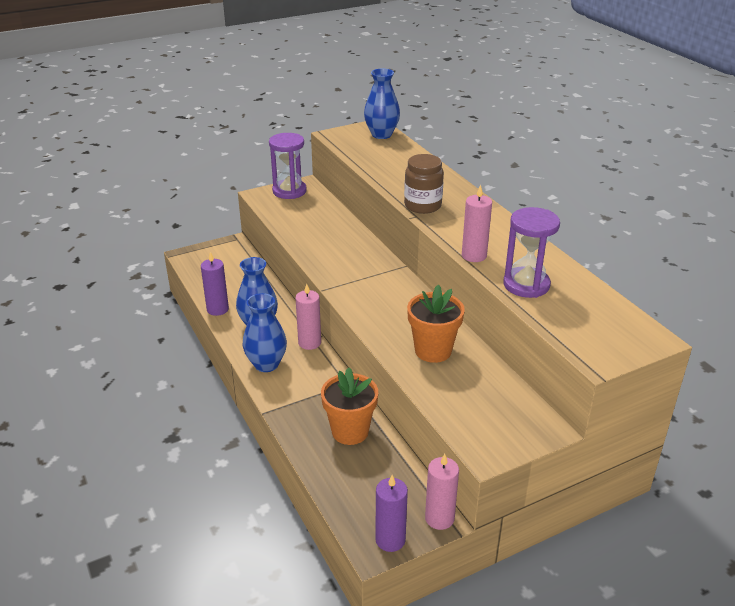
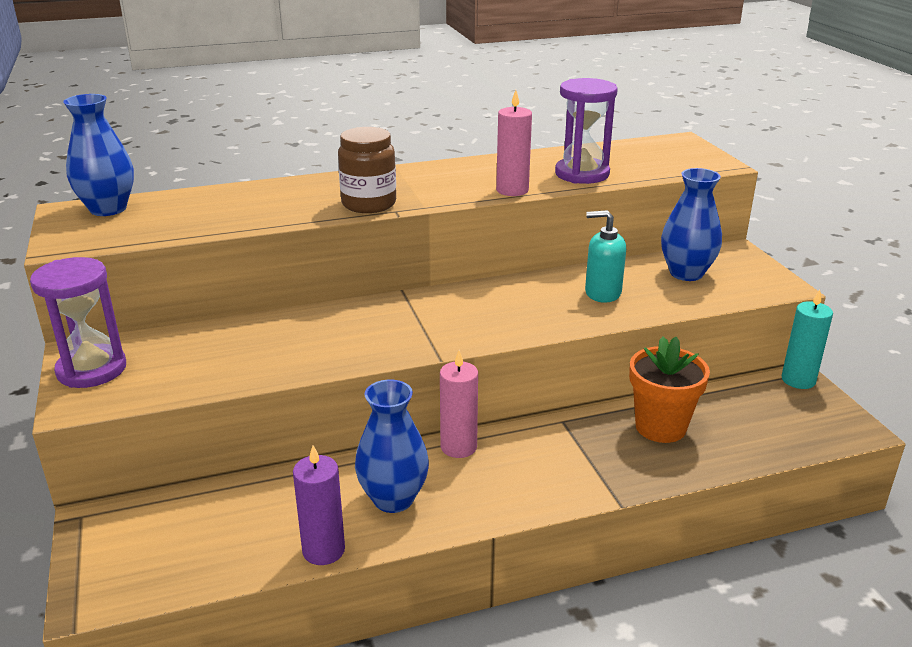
camera: 80 degrees left, 5 degrees down
(266, 364) = (503, 495): blue vase -> blue vase (686, 273)
(390, 540) = (839, 416): purple candle -> none
(433, 350) = (602, 293): orange flower pot -> turquoise soap dispenser
(439, 518) = (798, 380): pink candle -> turquoise candle

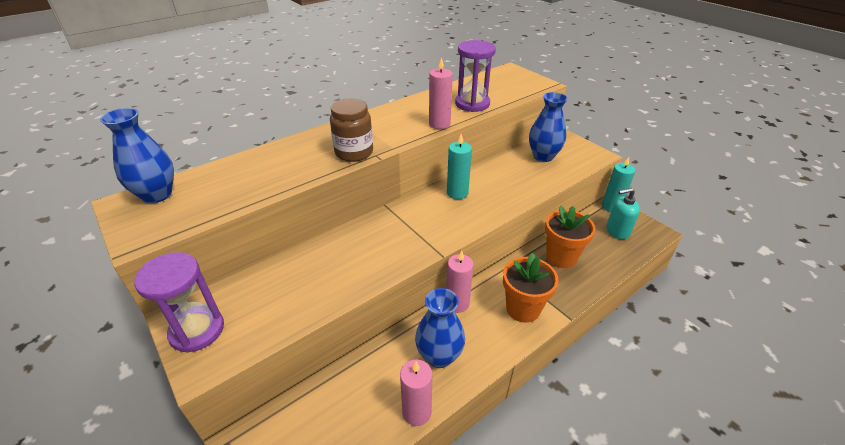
camera: 20 degrees left, 10 degrees up
(323, 550) = (416, 412): purple candle -> pink candle
(515, 294) = (457, 193): none -> turquoise candle
(553, 475) = (523, 308): none -> orange flower pot
(602, 293) = (506, 180): turquoise soap dispenser -> turquoise soap dispenser (617, 231)

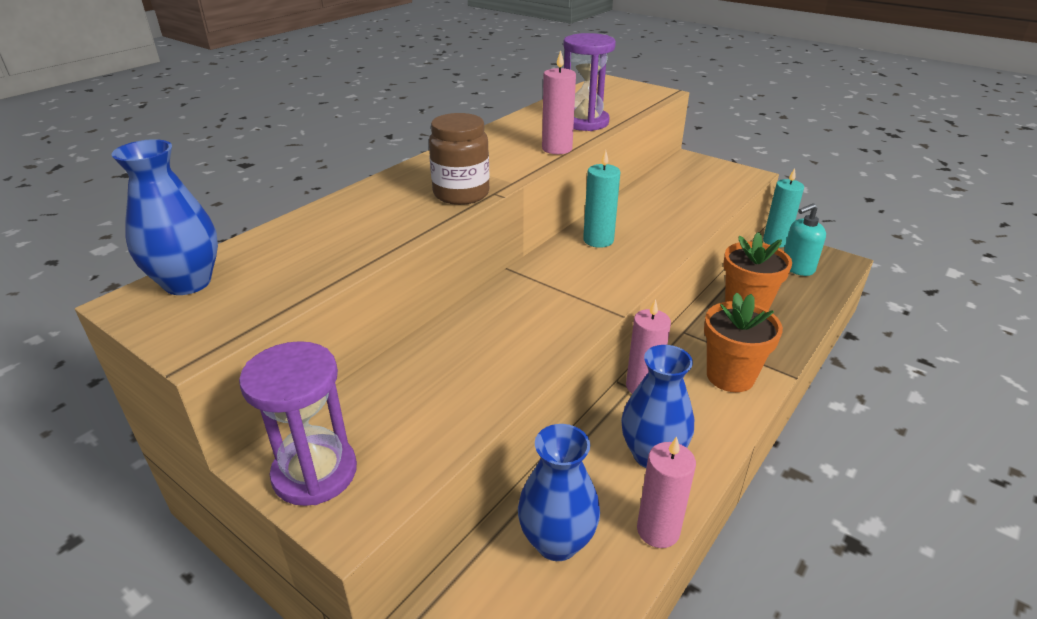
camera: 15 degrees left, 5 degrees down
(543, 156) = (684, 184): blue vase -> blue vase (557, 542)

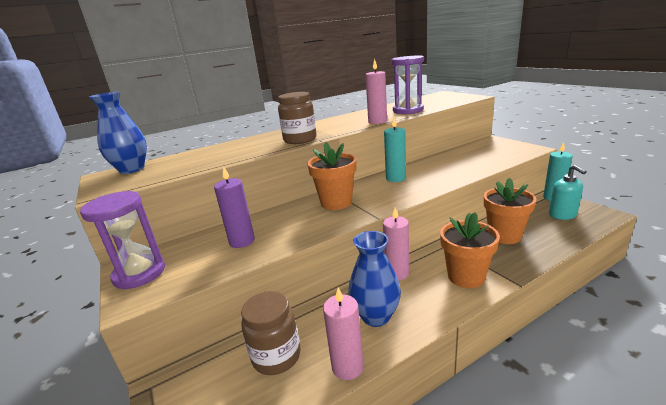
camera: 25 degrees right, 10 degrees down
(444, 384) = (242, 241): none -> purple candle
(540, 294) = (336, 202): none -> orange flower pot
(557, 542) = (276, 356): blue vase -> brown jar
(797, 267) = (562, 215): turquoise soap dispenser -> turquoise soap dispenser turned 105 degrees counterclockwise

